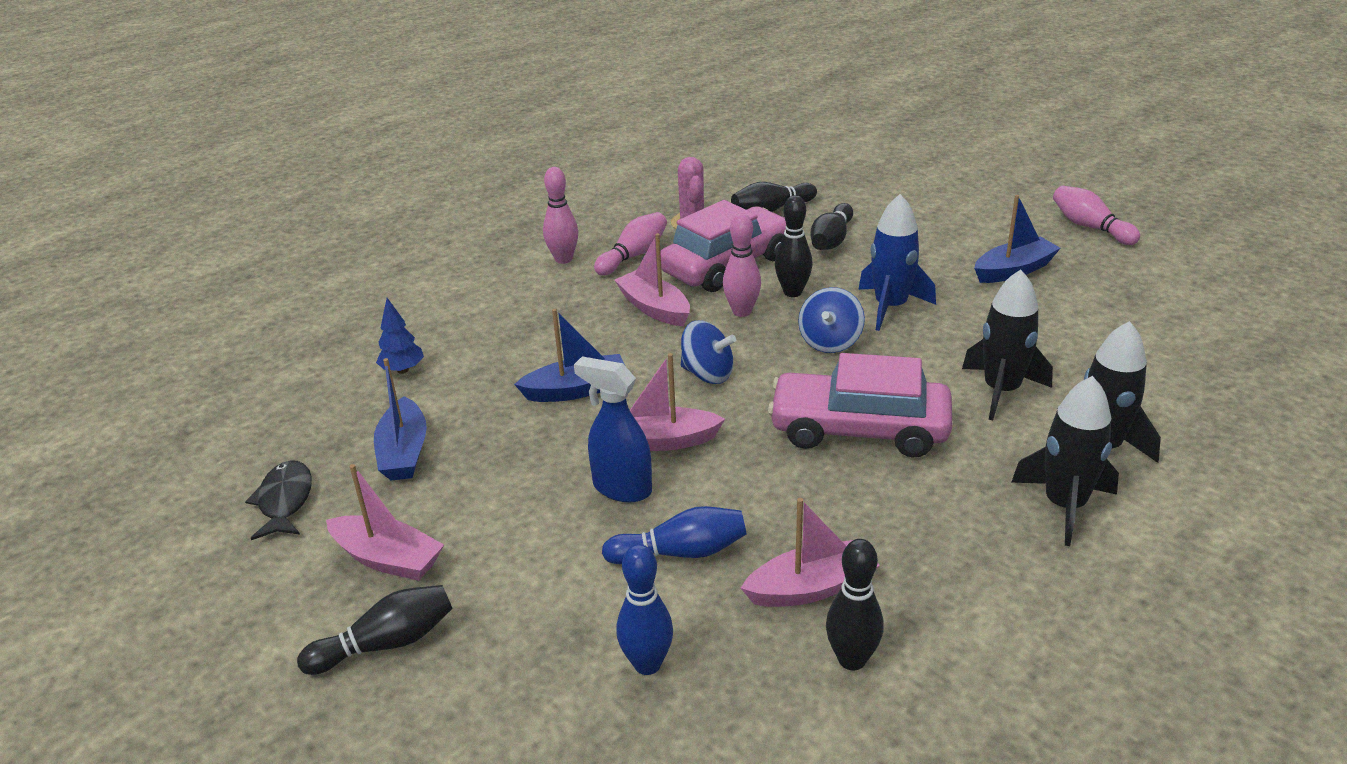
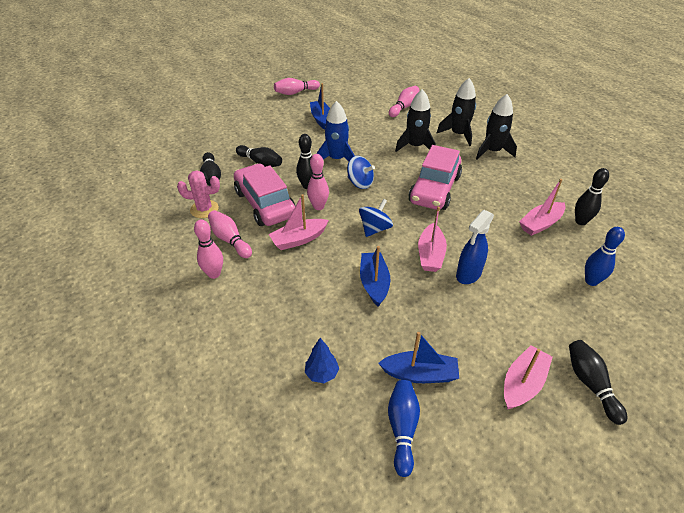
camera: 80 degrees left, 10 degrees up
(285, 501) = (463, 447): black fish -> none
(681, 552) = (518, 260): blue bowling pin -> blue bowling pin (402, 429)
(811, 587) = (540, 224): pink boat -> pink boat turned 120 degrees counterclockwise
(1156, 359) = (404, 107): none -> pink bowling pin

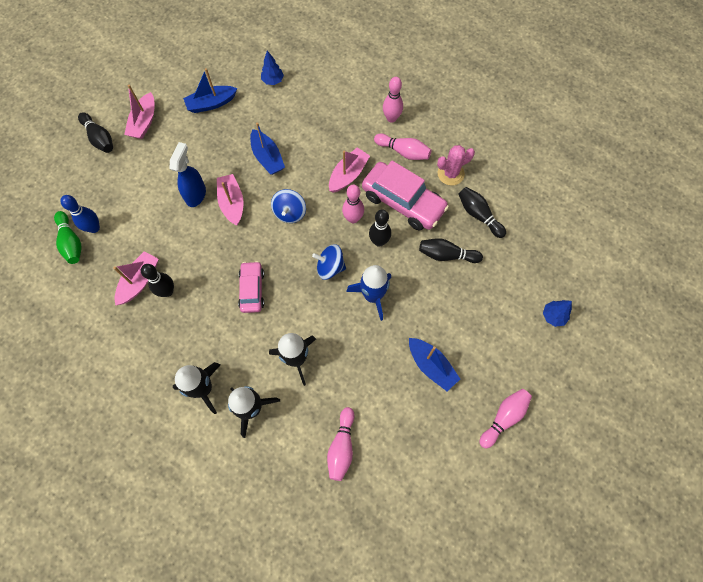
camera: 155 degrees right, 25 degrees up
(220, 117) = (553, 316): none -> blue tree
(402, 429) = (212, 70): blue bowling pin -> none
(434, 189) = (252, 290): pink car -> pink car, size x0.58
(580, 221) = (100, 301): black bowling pin -> black bowling pin (167, 291)
(617, 276) = (71, 242): none -> green bowling pin

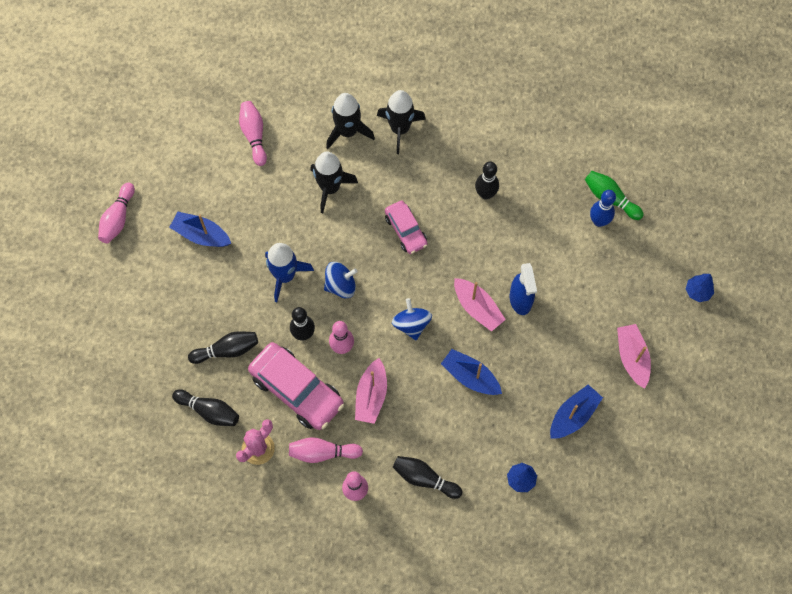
camera: 155 degrees right, 0 degrees up
(100, 138) = (666, 317): black bowling pin -> black bowling pin (424, 478)
(139, 281) = (518, 191): pink boat -> none
(403, 202) = (297, 390): pink car -> pink car turned 150 degrees counterclockwise
(553, 316) = (97, 333): blue tree -> blue tree (697, 292)

